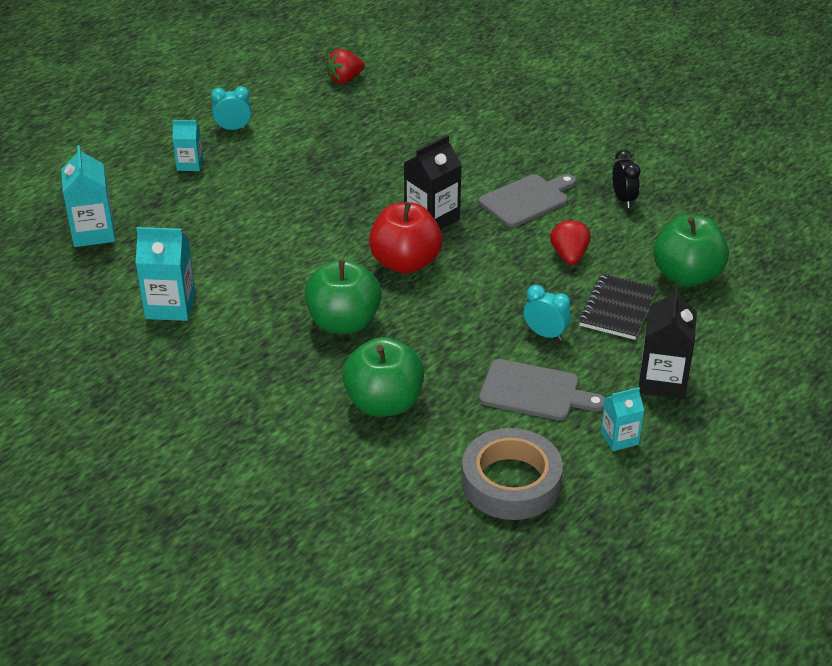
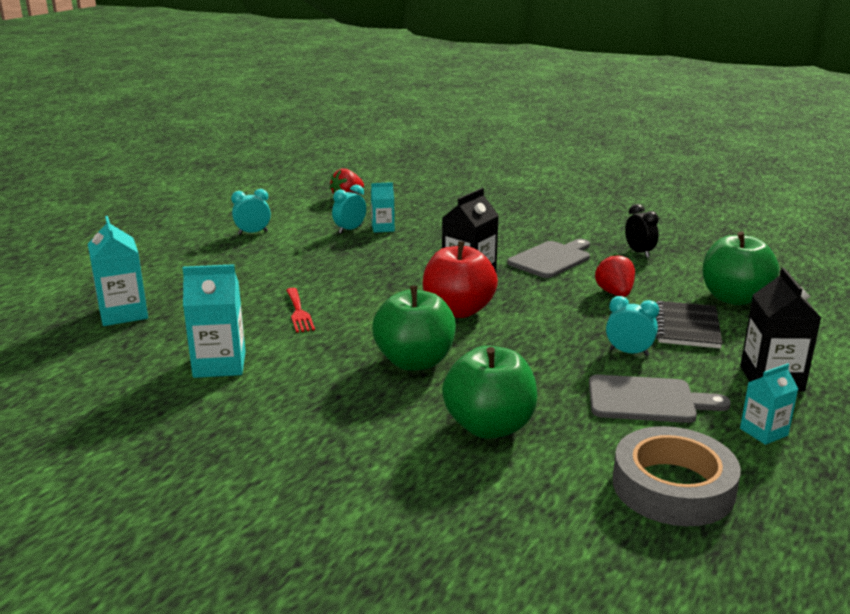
camera: 10 degrees left, 15 degrees down
(190, 164) = (216, 258): turquoise carton -> turquoise carton (383, 228)
(254, 248) = (298, 312): none -> red fork
(333, 133) = (350, 230): none -> turquoise clock

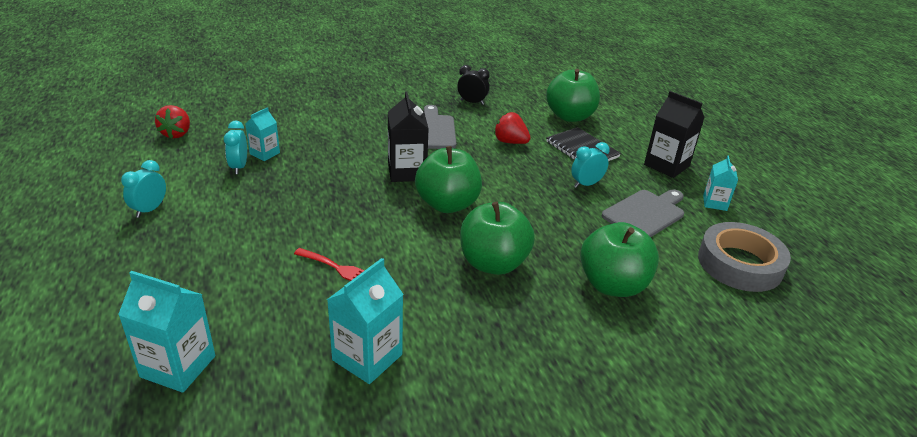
camera: 50 degrees left, 10 degrees up
(458, 311) = (447, 204): red apple -> green apple

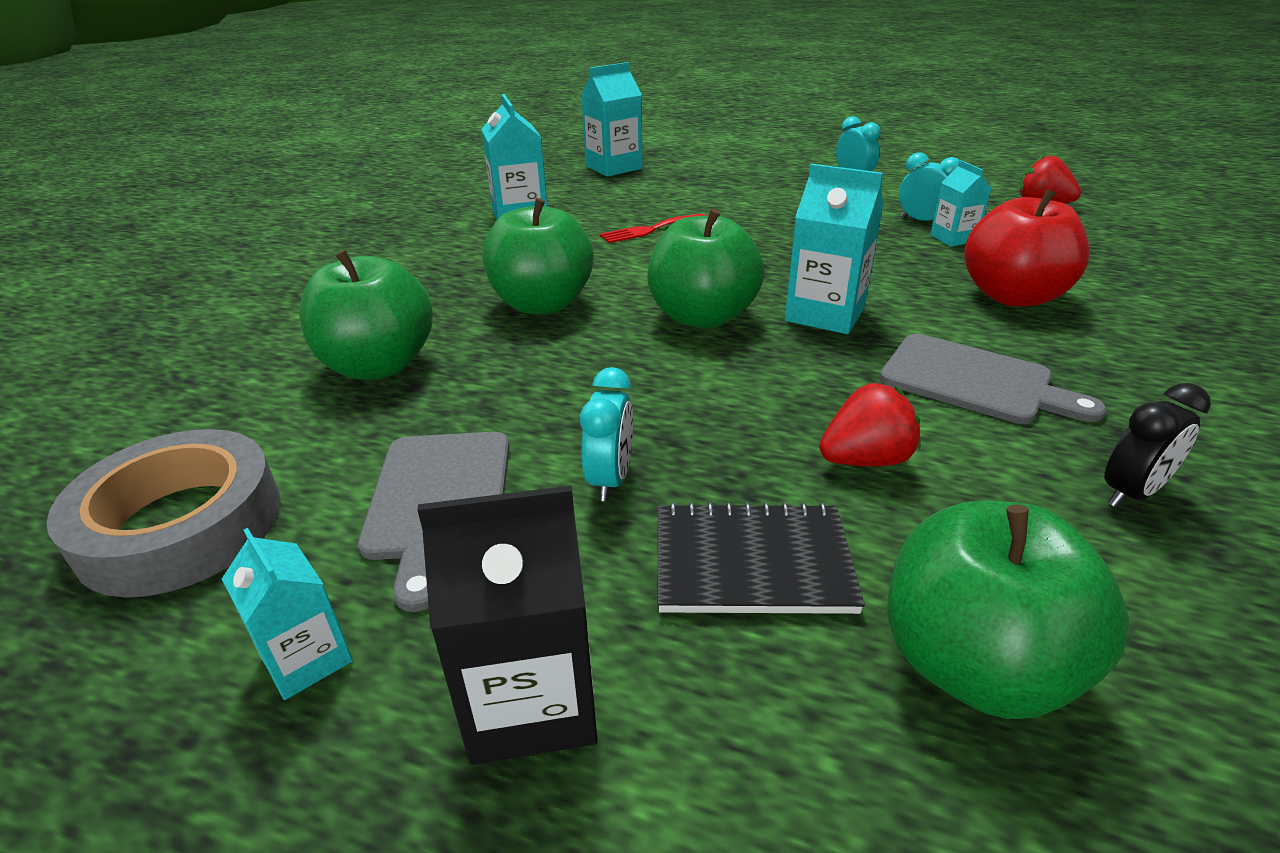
camera: 130 degrees right, 0 degrees up
(337, 130) = (1012, 296): none -> red apple
(407, 172) = (825, 314): black carton -> turquoise carton

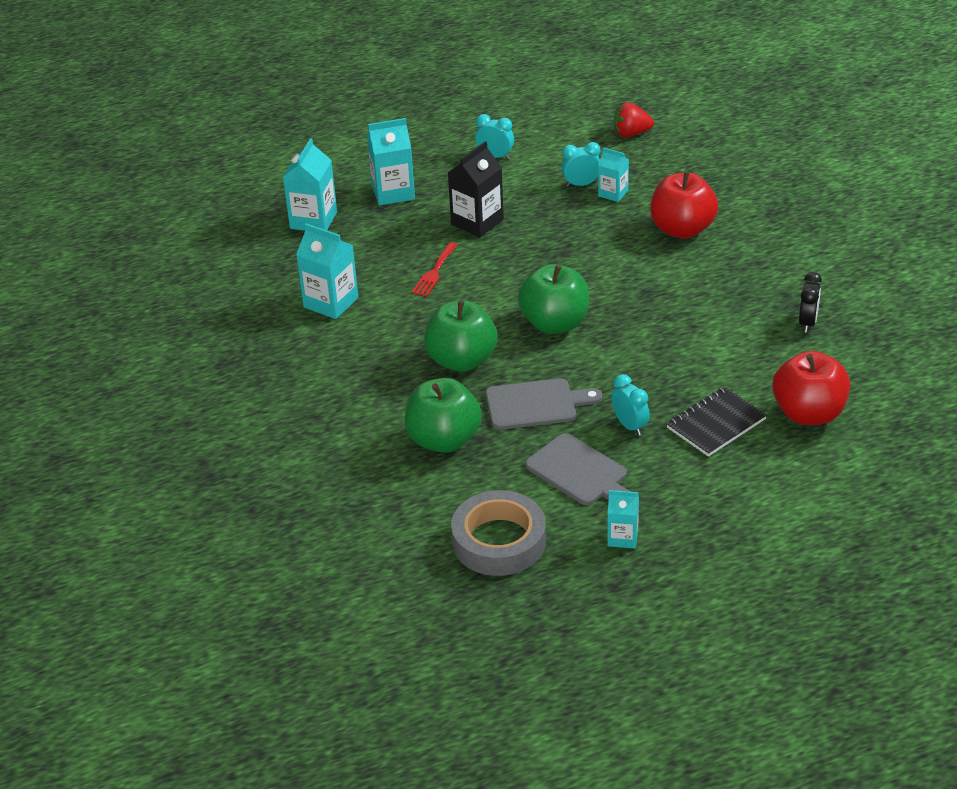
camera: 40 degrees left, 5 degrees up
(531, 700) = (703, 501): black carton -> black carton (477, 222)
(825, 314) = (610, 289): turquoise carton -> turquoise carton (393, 192)
(865, 460) = (710, 361): red strawberry -> none
(974, 381) = (713, 297): grey cutting board -> grey cutting board (536, 404)
(975, 664) = (808, 413): green apple -> red apple

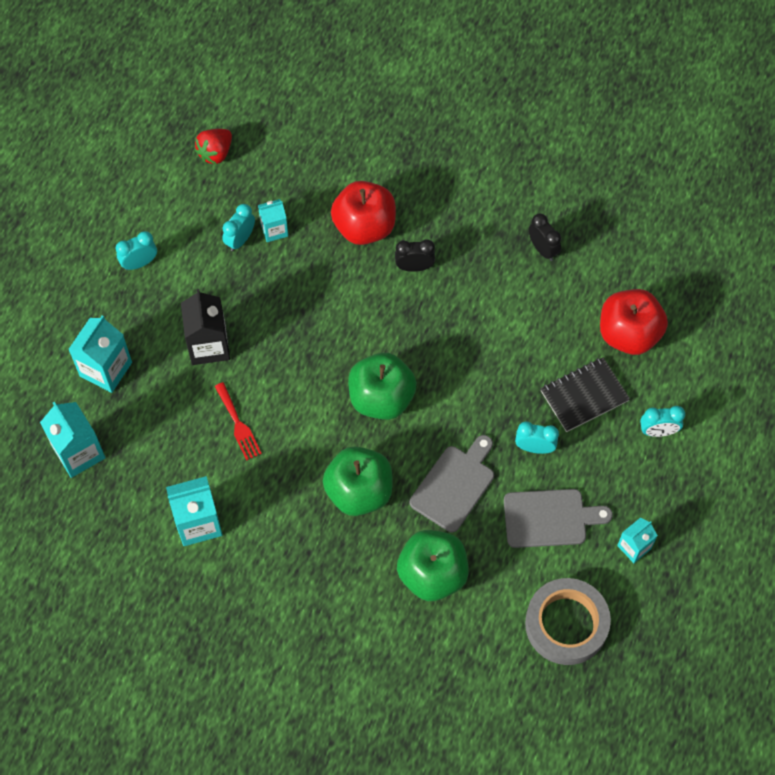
camera: 50 degrees left, 25 degrees up
(688, 272) = (414, 267): none -> black clock
(716, 424) = (584, 395): black notebook -> black notebook turned 60 degrees clockwise
(748, 485) = (658, 431): none -> turquoise clock

